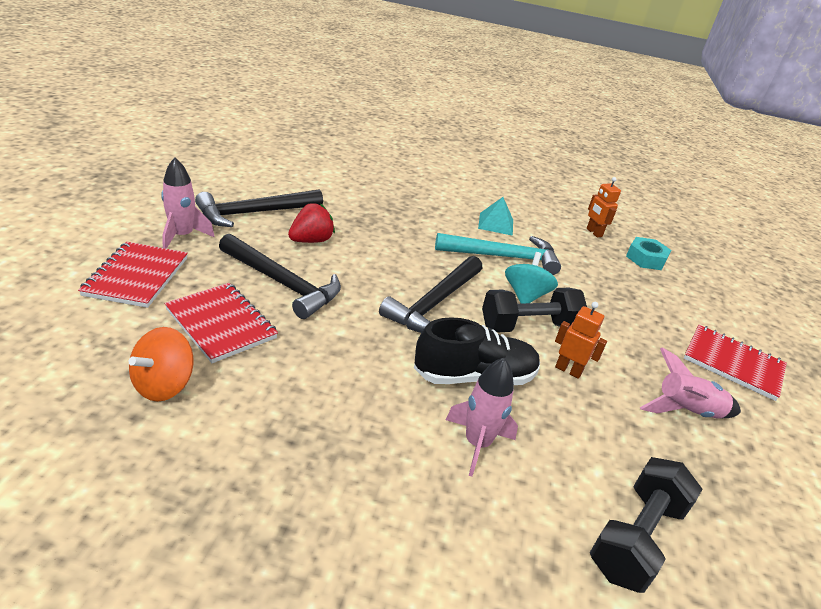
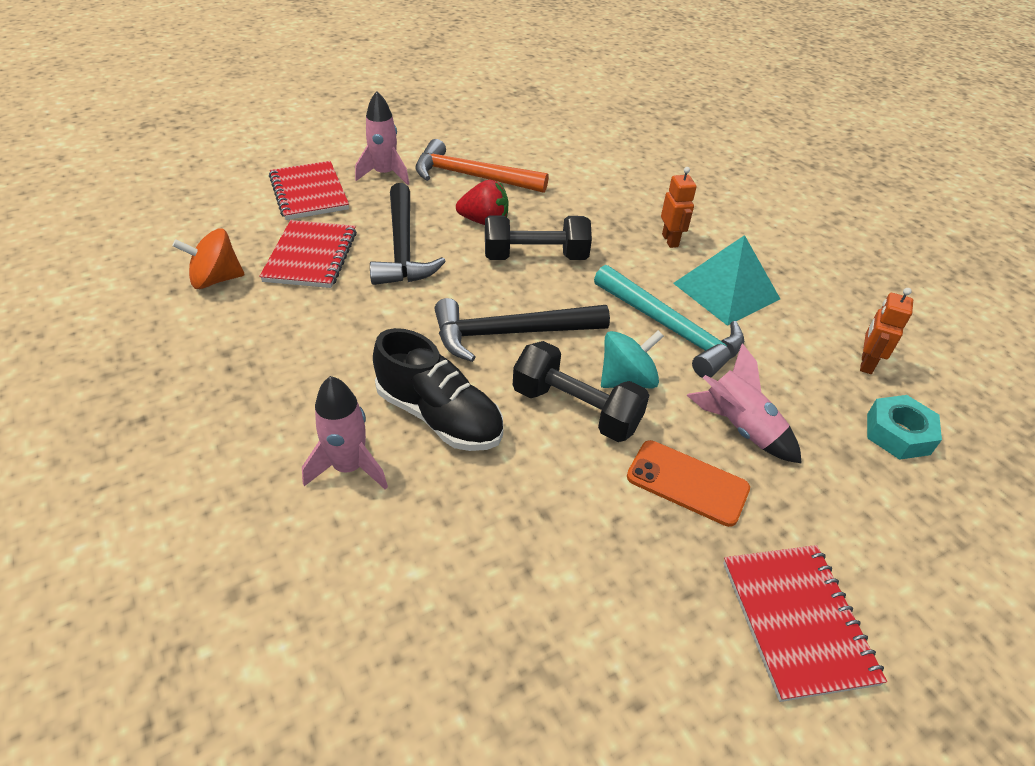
camera: 50 degrees right, 10 degrees up
(137, 276) = (309, 193): red notebook -> red notebook turned 75 degrees counterclockwise
(253, 213) = (471, 176): black hammer -> orange hammer
(495, 224) = (726, 291): turquoise pyramid -> turquoise pyramid, size x1.55
(568, 370) = (546, 474): orange robot -> orange robot (670, 240)
(620, 331) = (687, 483): none -> orange phone
(636, 537) = (350, 646): black dumbbell -> black dumbbell (535, 257)
(685, 411) = (617, 608): pink rocket -> pink rocket (739, 427)

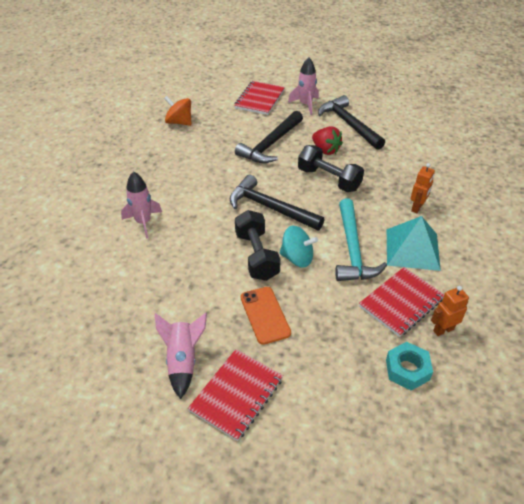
camera: 45 degrees right, 0 degrees up
(311, 256) = (226, 130): red notebook -> red notebook (401, 303)
(439, 416) = (198, 224): black shoe -> none
(471, 176) = (348, 124): orange hammer -> black hammer
(739, 427) = (323, 311): pink rocket -> pink rocket (183, 360)

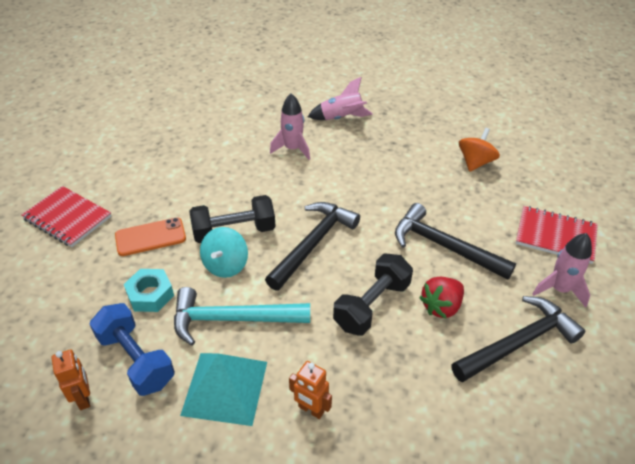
camera: 90 degrees right, 0 degrees up
(183, 360) = (115, 184): pink rocket -> pink rocket (341, 118)
(401, 303) = (136, 359): red notebook -> blue dumbbell
(407, 370) = (44, 350): turquoise nut -> turquoise nut (150, 294)

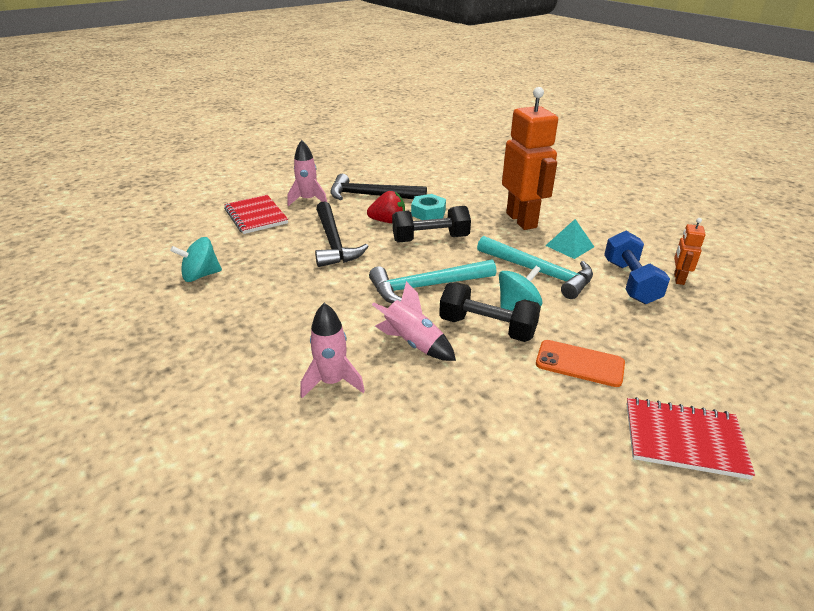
camera: 140 degrees left, 10 degrees down
(67, 218) = (683, 439): red notebook -> red notebook turned 60 degrees counterclockwise
(150, 294) = (601, 315): turquoise nut -> turquoise nut (428, 213)
(225, 388) = (569, 246): turquoise pyramid -> turquoise pyramid, size x0.64
(311, 409) = (522, 220): orange robot -> orange robot, size x2.24
(314, 243) = (425, 287): black hammer -> turquoise hammer
(341, 118) = (220, 391): pink rocket -> pink rocket (413, 343)
(475, 162) = (200, 275): orange spinning top -> turquoise spinning top

